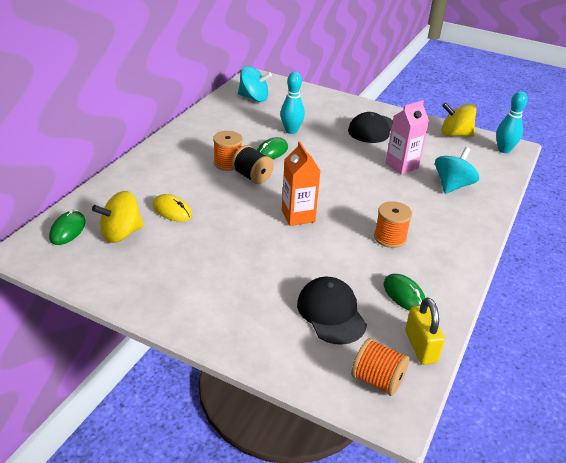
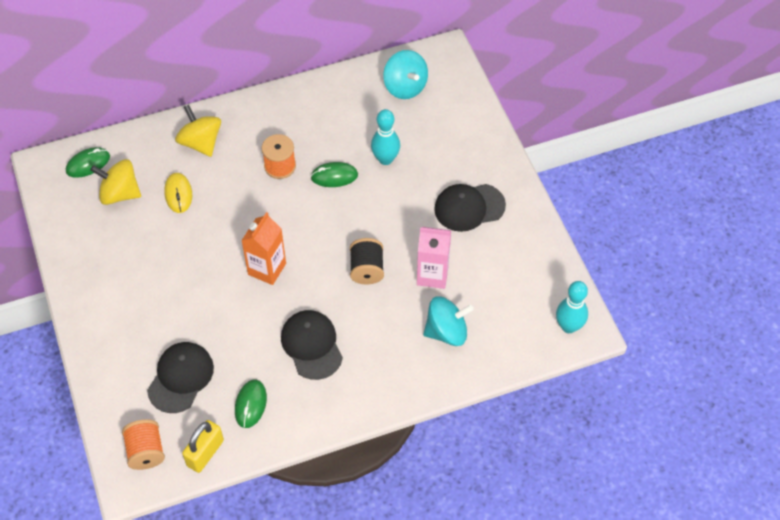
camera: 45 degrees right, 20 degrees up
(252, 176) = (282, 197): black spool -> black spool (367, 269)
(390, 237) = (312, 345): orange spool -> black cap
(455, 134) = (547, 271): yellow spinning top -> yellow spinning top (201, 143)

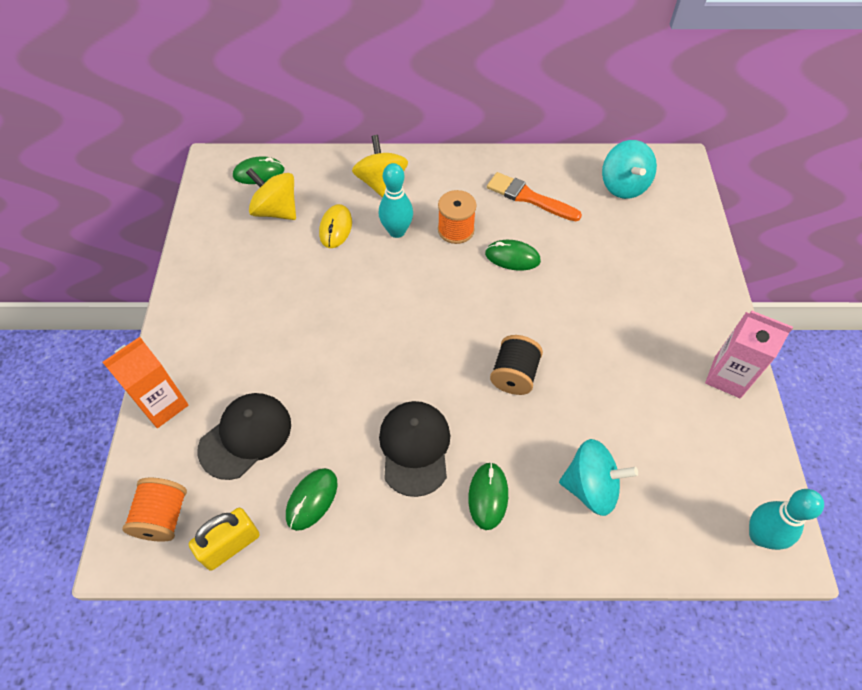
camera: 20 degrees right, 0 degrees up
(267, 269) = (397, 338): orange carton -> orange carton (163, 405)
(331, 120) = (529, 197): none -> orange brush
(376, 361) = (488, 496): none -> green mouse
(385, 159) = (577, 255): turquoise bowling pin -> turquoise bowling pin (397, 231)
(432, 275) = (593, 407): pink carton -> pink carton (727, 377)
(469, 207) = (662, 338): black cap -> none

